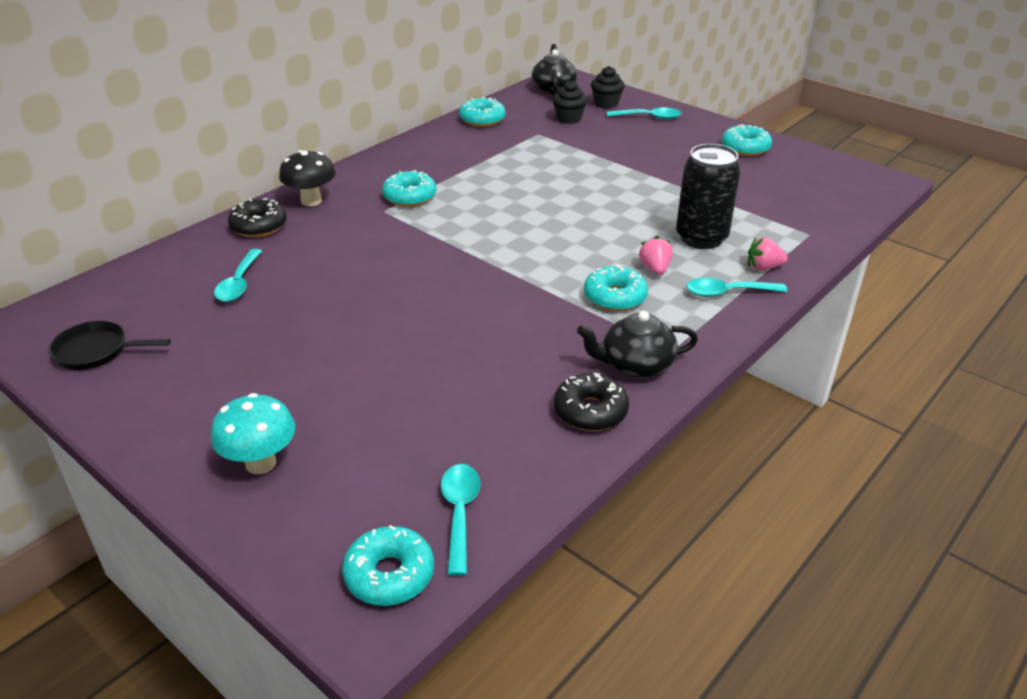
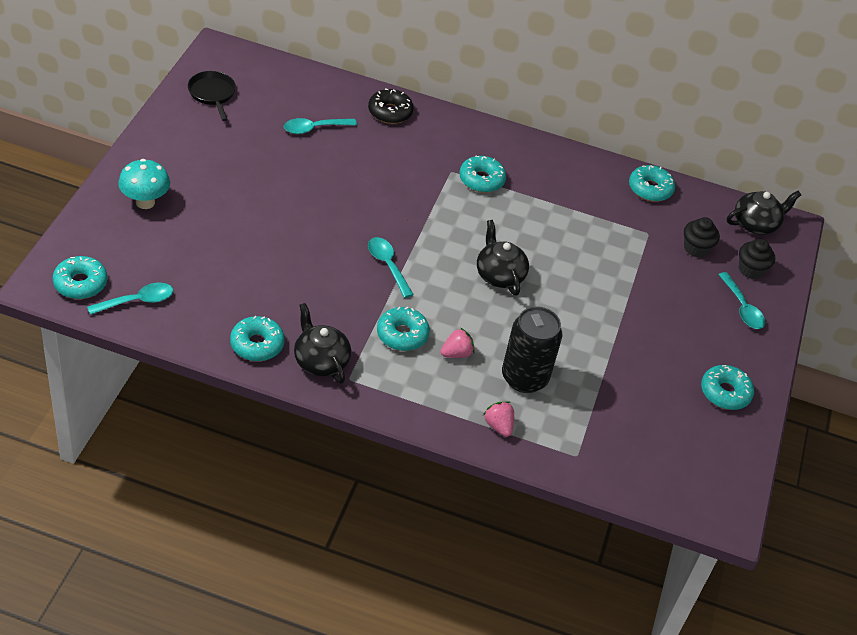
camera: 60 degrees right, 10 degrees up
(311, 201) = (441, 127): black mushroom -> none
(553, 218) = (499, 275): none -> black teapot
(590, 411) = (257, 344): black donut -> turquoise donut
(727, 292) = (445, 405): turquoise spoon -> turquoise spoon (387, 265)

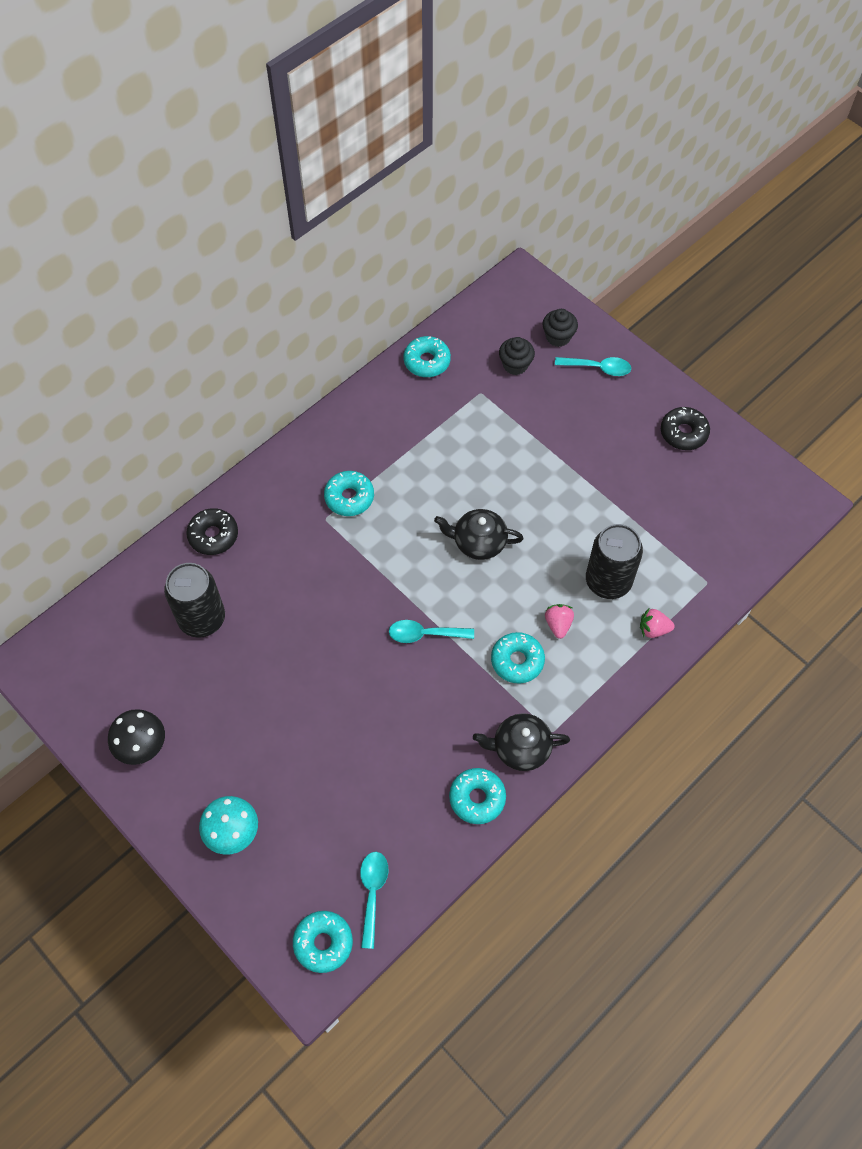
camera: 55 degrees left, 15 degrees up
(188, 130) = (142, 747): none -> black mushroom
(212, 94) = (97, 699): black pan -> none
(314, 128) = (202, 619): turquoise spoon -> black can
(725, 392) = (683, 433): turquoise donut -> black donut
(756, 224) = (507, 302): black teapot -> none

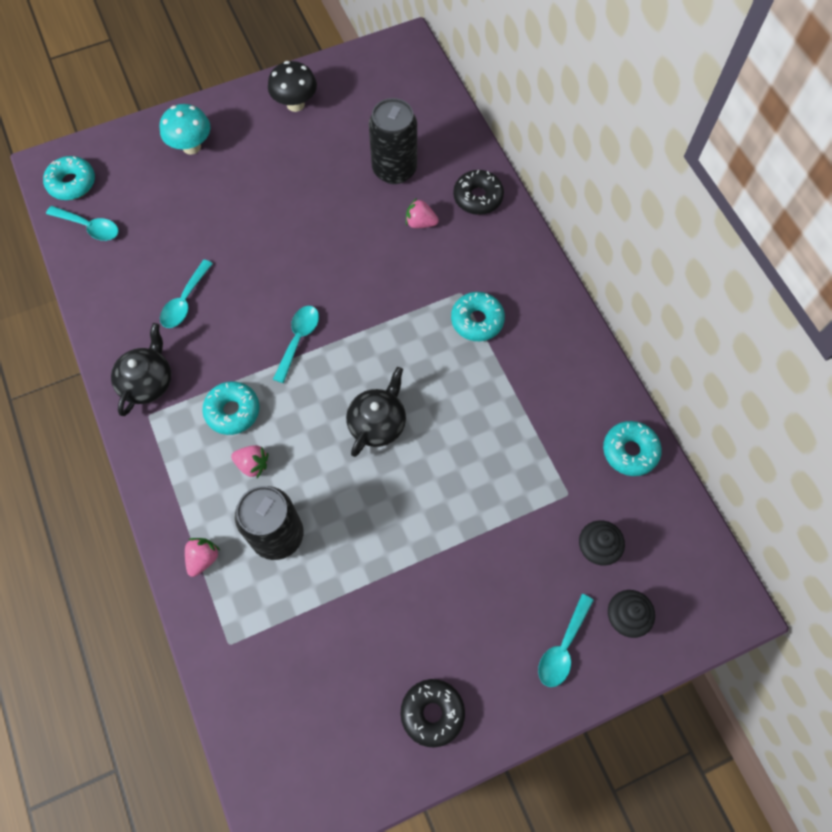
camera: 110 degrees right, 5 degrees up
(259, 575) = (420, 223): none -> pink strawberry
(423, 753) = (185, 301): none -> turquoise spoon
(477, 798) = (122, 329): turquoise donut -> none

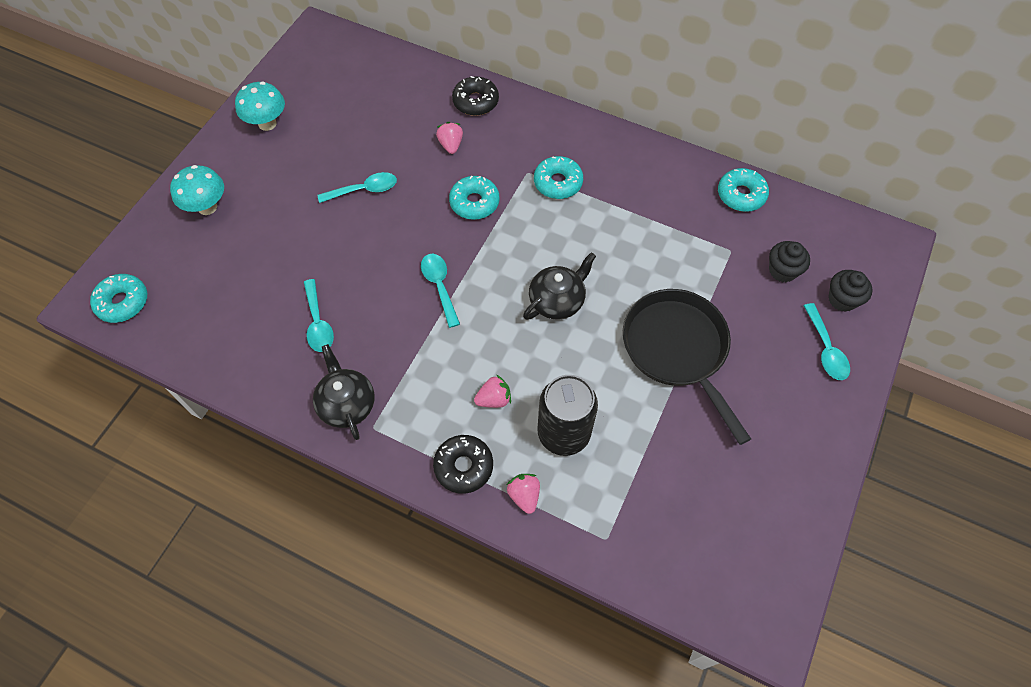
camera: 40 degrees left, 5 degrees down
(89, 227) = (174, 325): turquoise spoon -> turquoise spoon (364, 190)
(232, 411) = (439, 373): turquoise donut -> turquoise donut (474, 203)
(295, 104) = (267, 123): black mushroom -> turquoise mushroom
(377, 423) = (557, 300): black teapot -> black teapot turned 60 degrees clockwise
(394, 169) = (394, 121): black can -> none
(420, 223) = (451, 145): pink strawberry -> pink strawberry turned 105 degrees clockwise
(432, 713) = (790, 461): black donut -> black donut (463, 466)
(433, 543) = (677, 350): none -> black pan

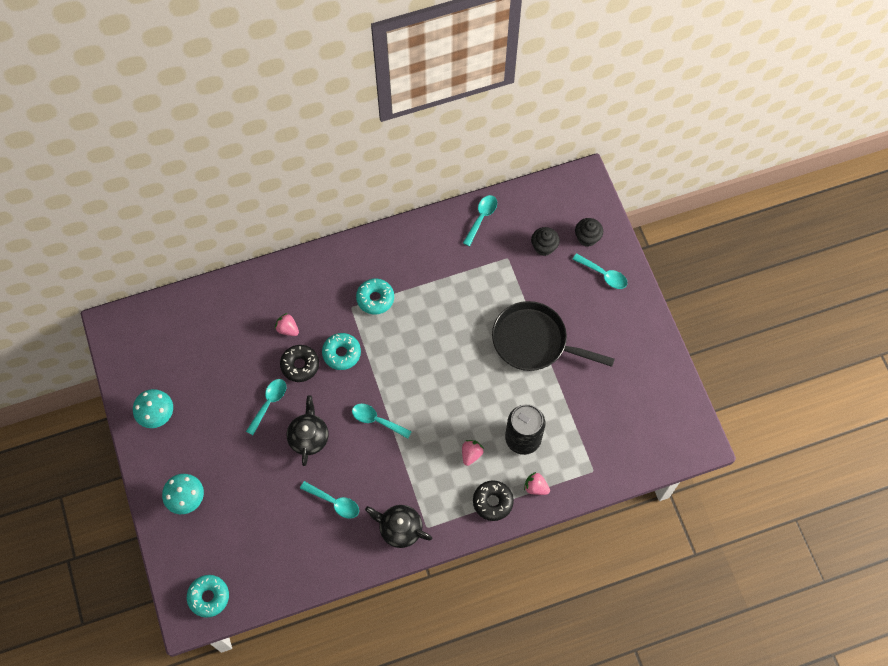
camera: 45 degrees left, 5 degrees up
(475, 102) = (271, 287): black donut -> black donut (300, 365)
(557, 300) = (447, 370): black teapot -> black teapot (309, 437)
(741, 195) = (481, 218): turquoise donut -> turquoise spoon

